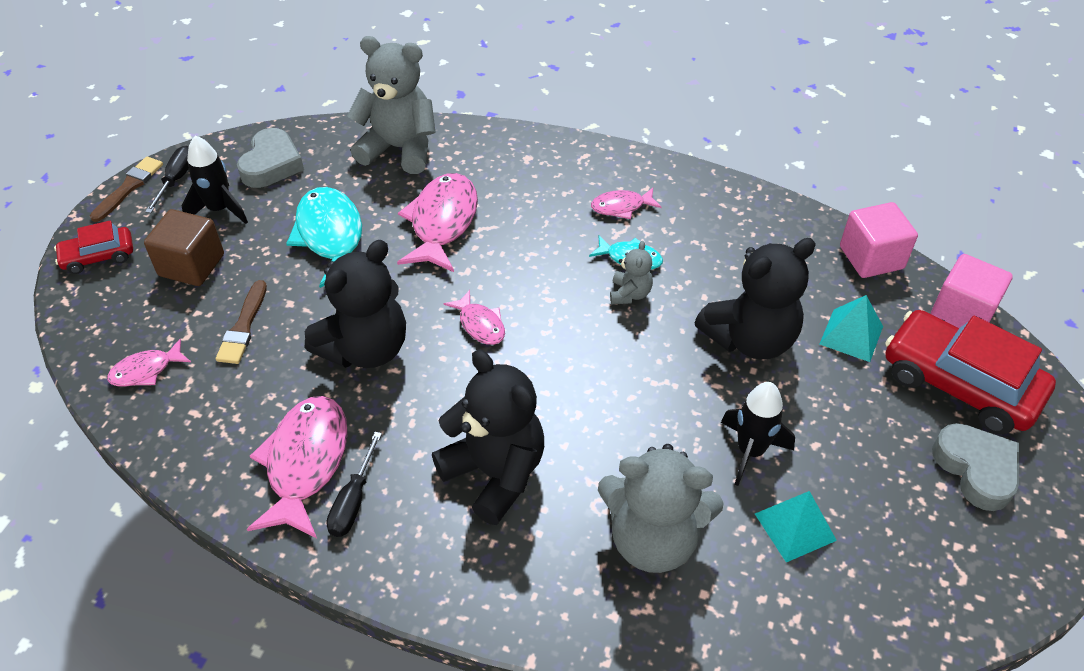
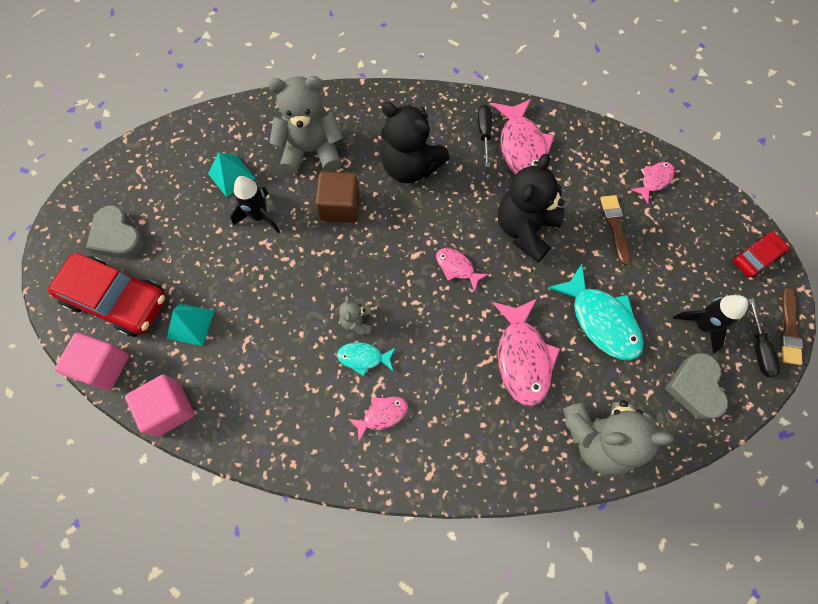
camera: 165 degrees right, 20 degrees up
(191, 265) = (685, 267): brown cube -> brown cube (340, 207)
(750, 339) = (264, 302): black teddy bear -> none

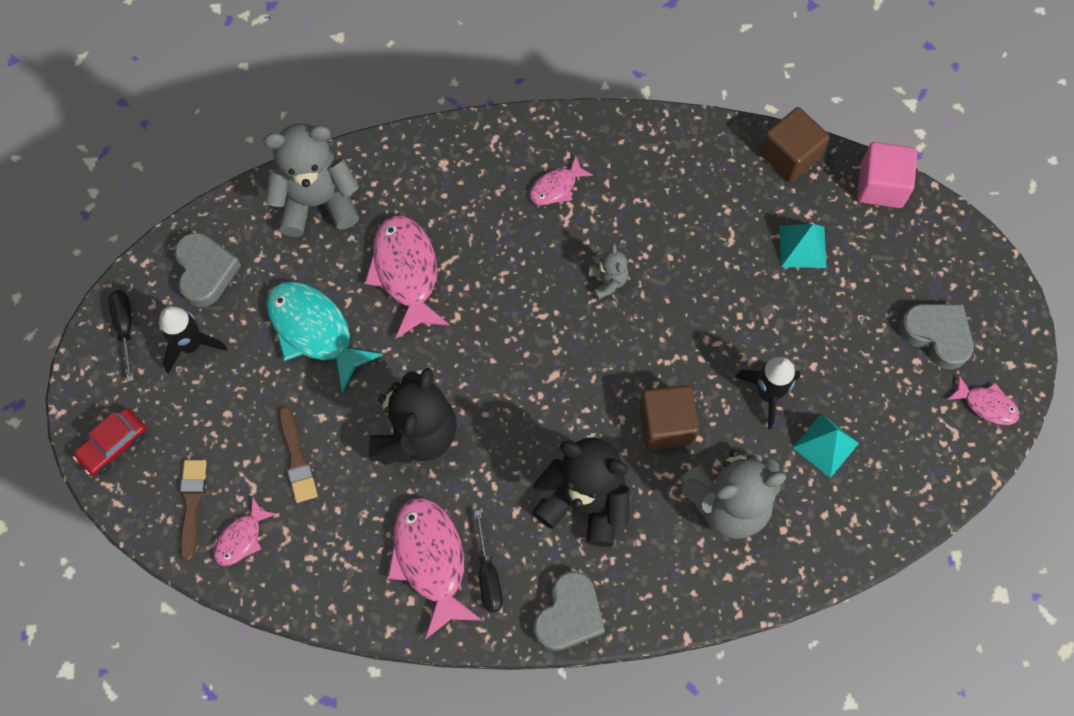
camera: 170 degrees right, 0 degrees up
(117, 300) = (900, 260): red car -> none
(169, 409) = (790, 156): pink cube -> brown cube
(363, 358) = (590, 242): turquoise fish -> none
(434, 103) = (569, 615): none -> grey heart
(457, 267) = (498, 367): pink fish -> pink fish (986, 405)
(789, 330) = (85, 356): brown brush -> brown brush (192, 504)

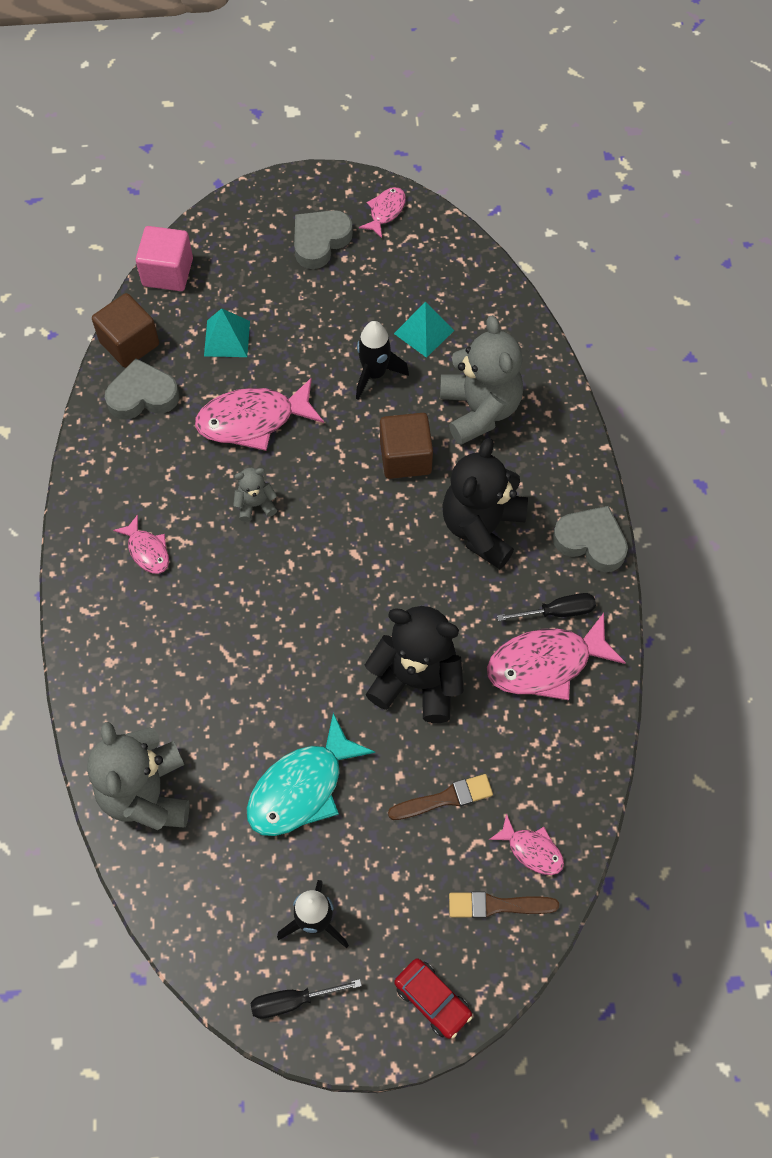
camera: 90 degrees left, 5 degrees down
(205, 272) = (226, 913): grey heart -> grey heart (142, 395)
(406, 272) = (237, 696): pink fish -> pink fish (253, 420)

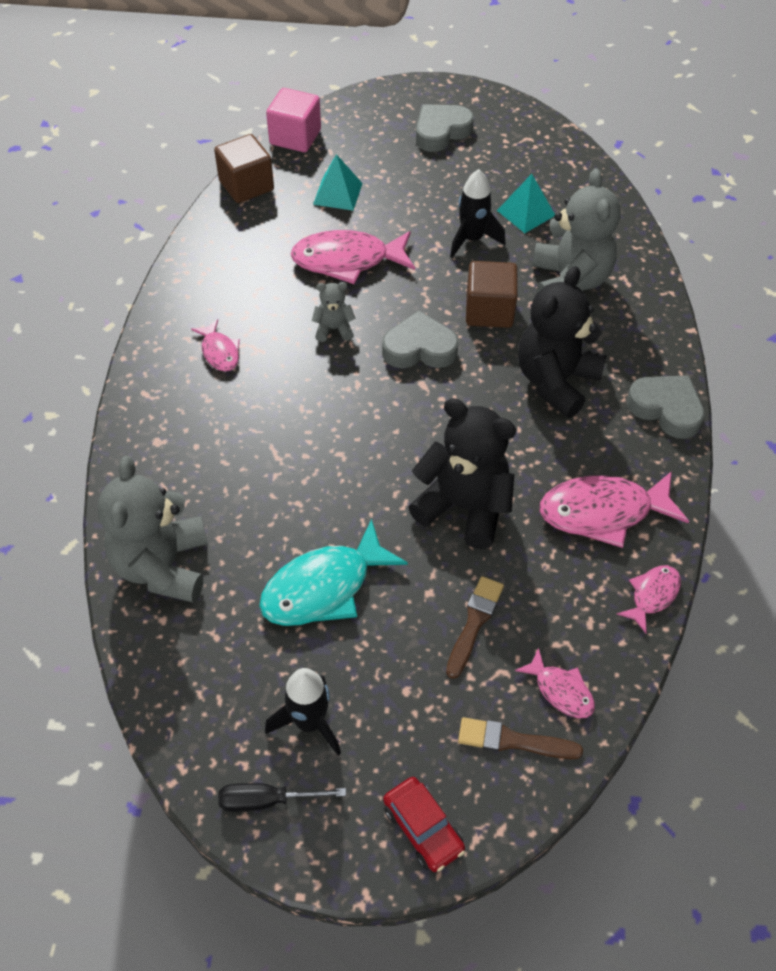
camera: 10 degrees right, 10 degrees down
(142, 395) = (248, 227): grey heart -> grey heart (419, 348)
(385, 211) = (506, 117): pink fish -> pink fish (652, 595)
(445, 798) = (474, 623): brown brush -> brown brush turned 60 degrees counterclockwise
(557, 612) = (622, 466): black screwdriver -> none

